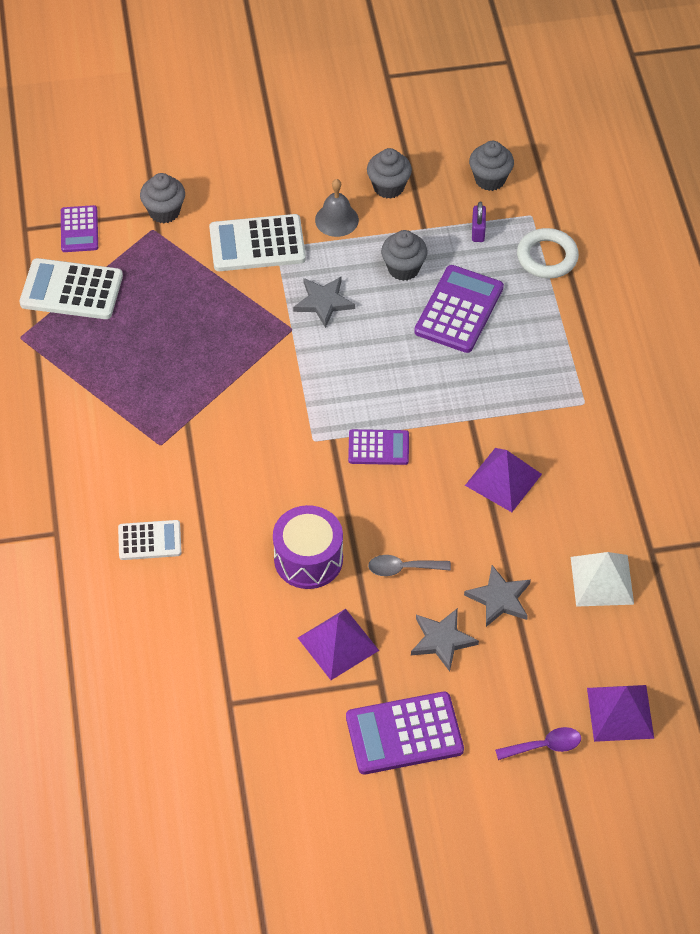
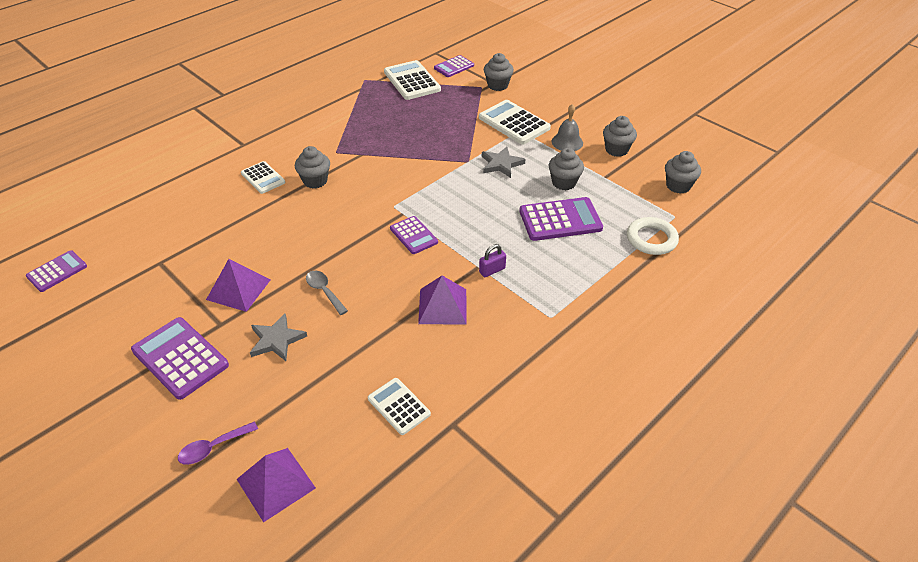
camera: 55 degrees right, 10 degrees down
(162, 811) = (57, 271): none -> purple calculator
(201, 491) = (315, 181): none -> grey cupcake
(308, 559) = (298, 245): purple drum -> none
(478, 231) = (631, 199): purple padlock -> purple padlock (492, 270)
(499, 598) = (336, 353): grey star -> none
(544, 746) = (213, 447): purple spoon -> purple spoon turned 105 degrees clockwise
(602, 580) = (399, 406): white pyramid -> white calculator

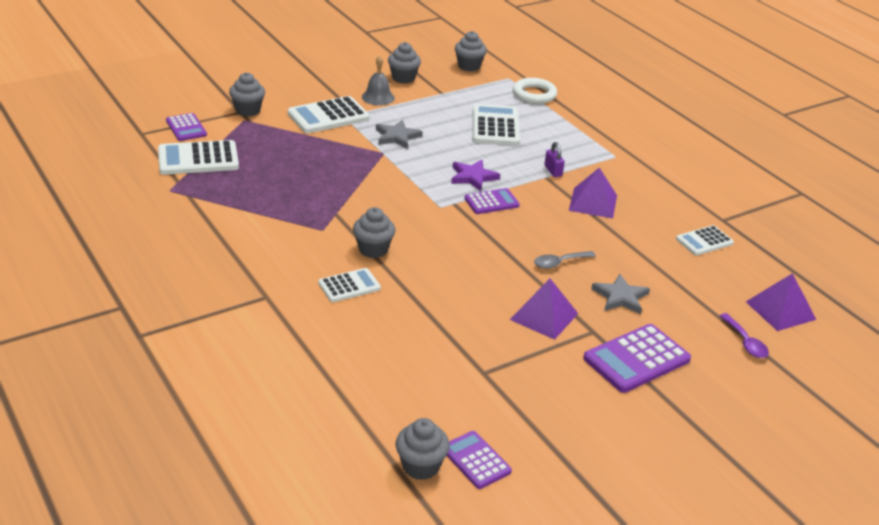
camera: 80 degrees left, 10 degrees down
(453, 218) = (473, 177): none -> purple star
(560, 220) = (495, 126): purple calculator -> white calculator
(564, 183) = (442, 113): grey cupcake -> grey cupcake (420, 466)

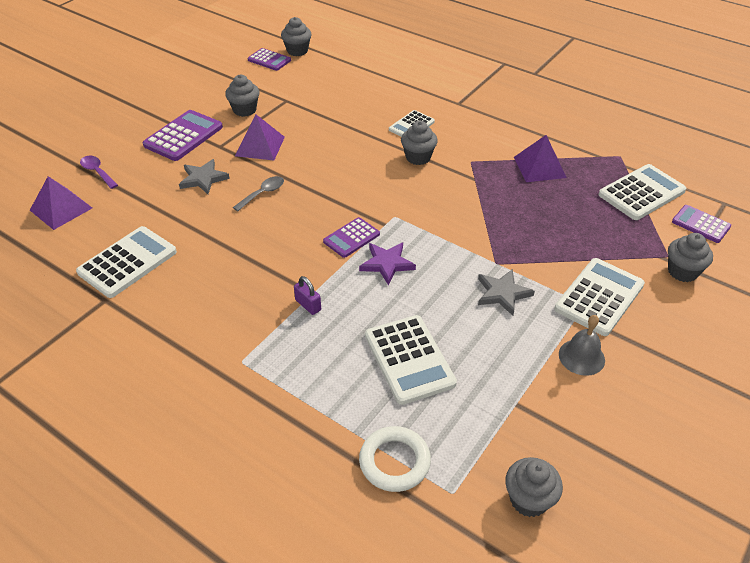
camera: 160 degrees right, 10 degrees up
(403, 78) = (589, 417): grey cupcake -> grey cupcake (244, 110)
(593, 203) = (251, 273): purple pyramid -> purple pyramid (539, 167)
(704, 241) = (127, 262): white calculator -> white calculator, size x1.63

